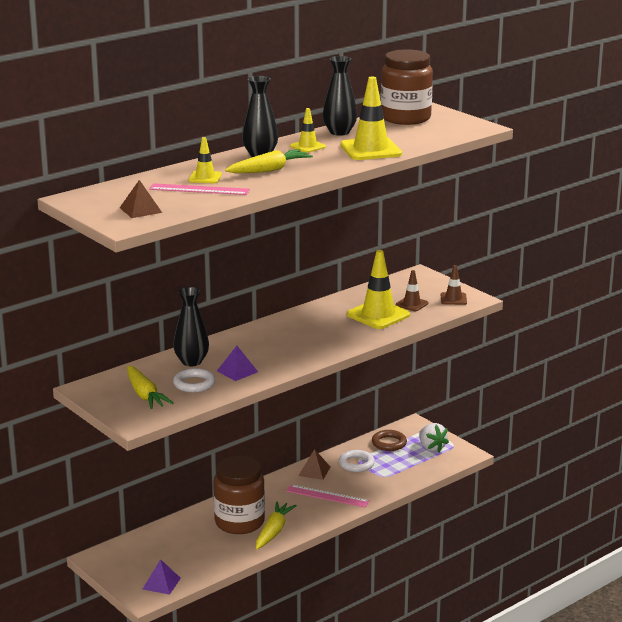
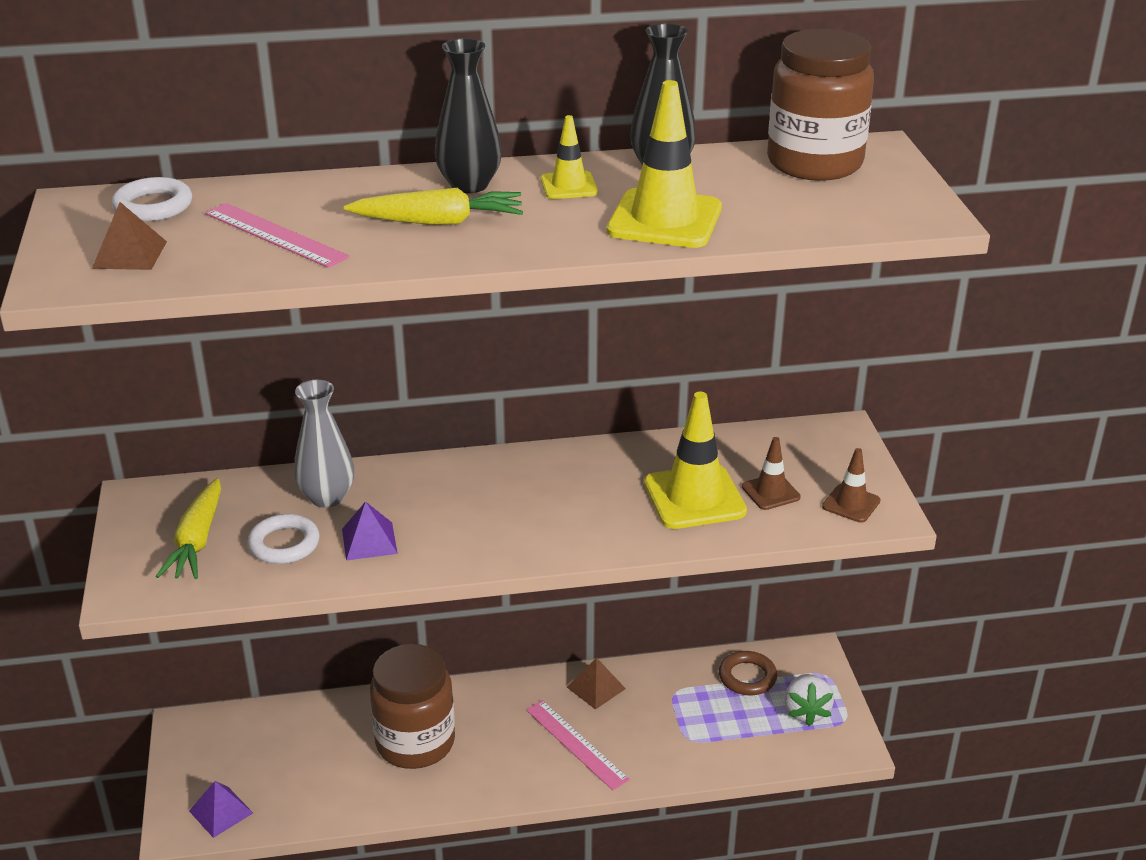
camera: 30 degrees right, 10 degrees up
(191, 362) = (327, 497): black vase -> grey vase
(205, 177) = (320, 211): yellow traffic cone -> none
(273, 532) = (445, 781): yellow carrot -> none
(356, 464) = (667, 698): white ring -> white ring (153, 206)

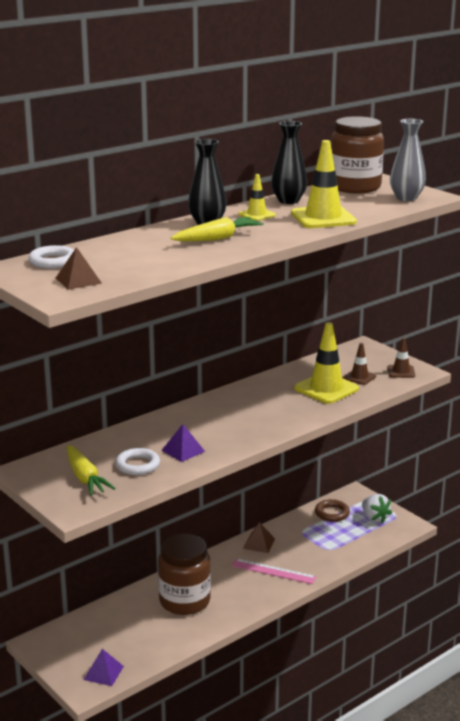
camera: 30 degrees left, 10 degrees down
(275, 235) = (143, 258): pink ruler -> none
(327, 497) = (135, 440): grey vase -> grey vase (406, 198)

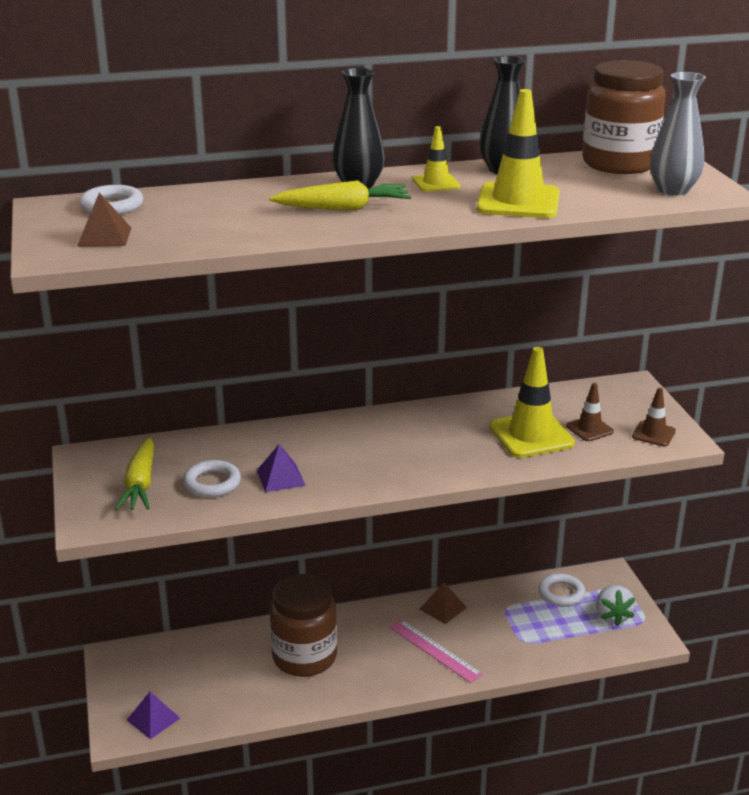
camera: 25 degrees right, 5 degrees up
(332, 513) = (561, 593): brown ring -> white ring

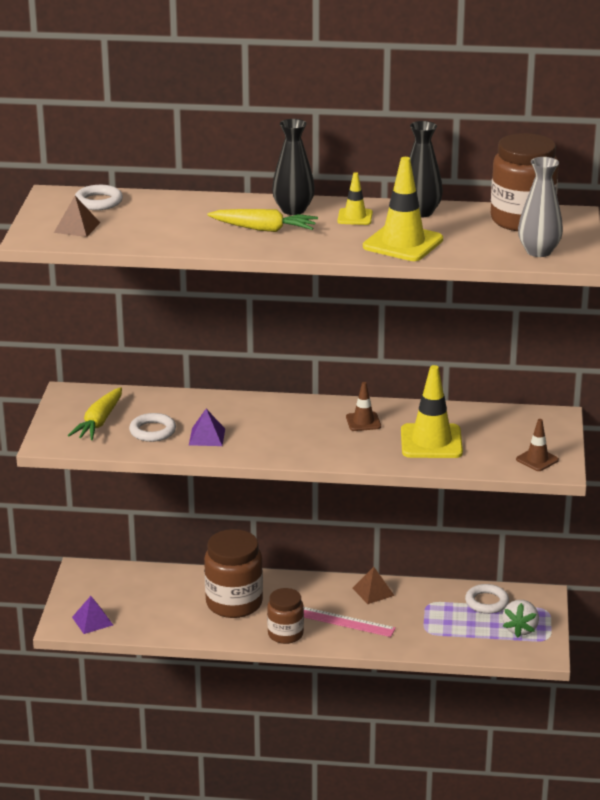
camera: 20 degrees right, 0 degrees up
(380, 681) = (285, 634): none -> brown jar
(435, 650) = (345, 622): pink ruler -> pink ruler turned 45 degrees counterclockwise
(589, 429) = (485, 446): brown traffic cone -> brown traffic cone (363, 422)

